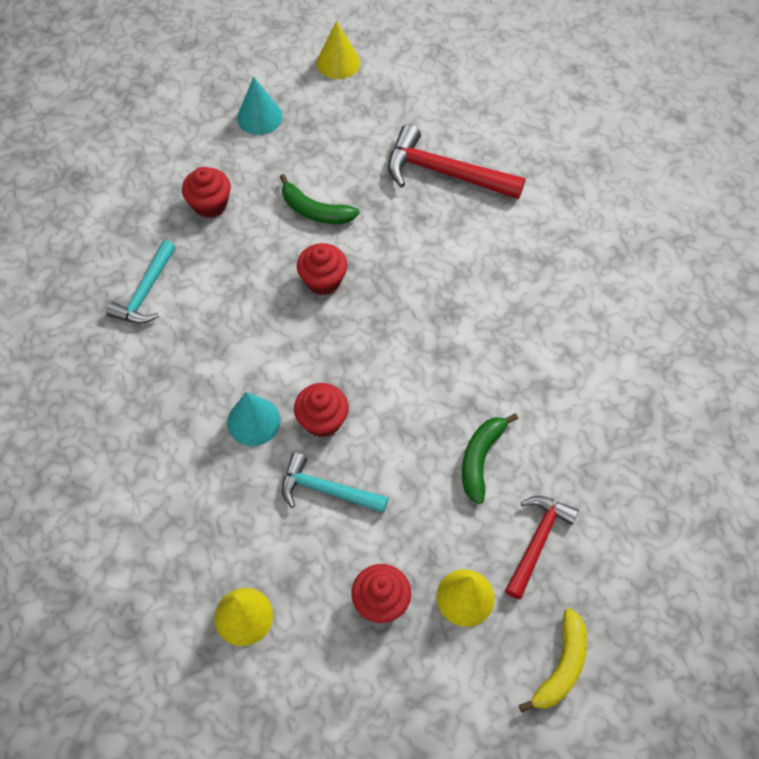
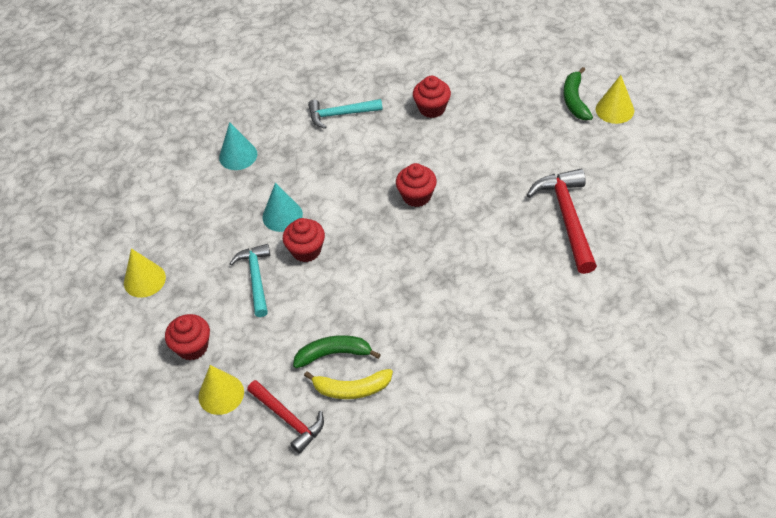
camera: 65 degrees right, 10 degrees down
(259, 117) = (526, 94): turquoise cone -> turquoise cone (238, 155)
(315, 210) = (471, 163): green banana -> green banana (575, 100)
(537, 541) = (288, 419): red hammer -> red hammer turned 45 degrees clockwise
(561, 666) = (199, 476): yellow banana -> yellow banana (351, 389)

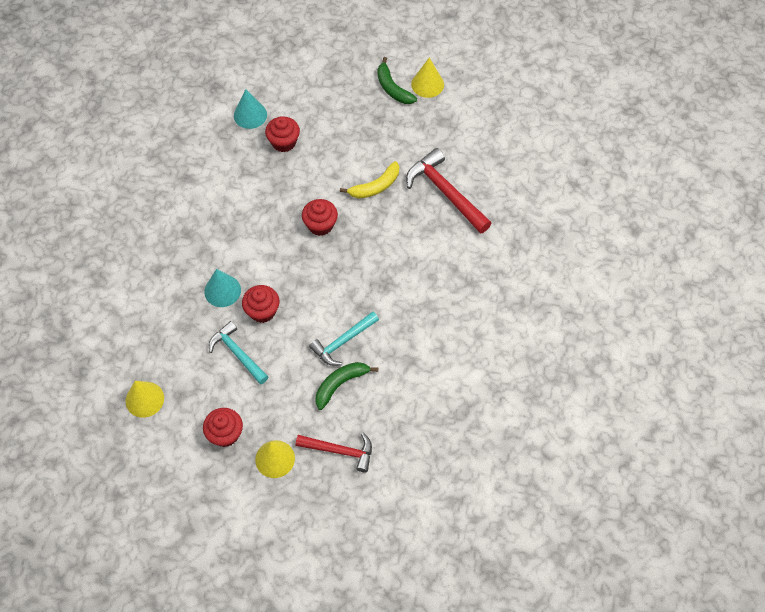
camera: 35 degrees left, 10 degrees up
(238, 155) = (147, 255): turquoise cone -> turquoise cone (250, 115)
(340, 114) = (211, 179): turquoise hammer -> turquoise hammer (343, 342)
(351, 389) = (371, 404): yellow banana -> yellow banana (375, 186)

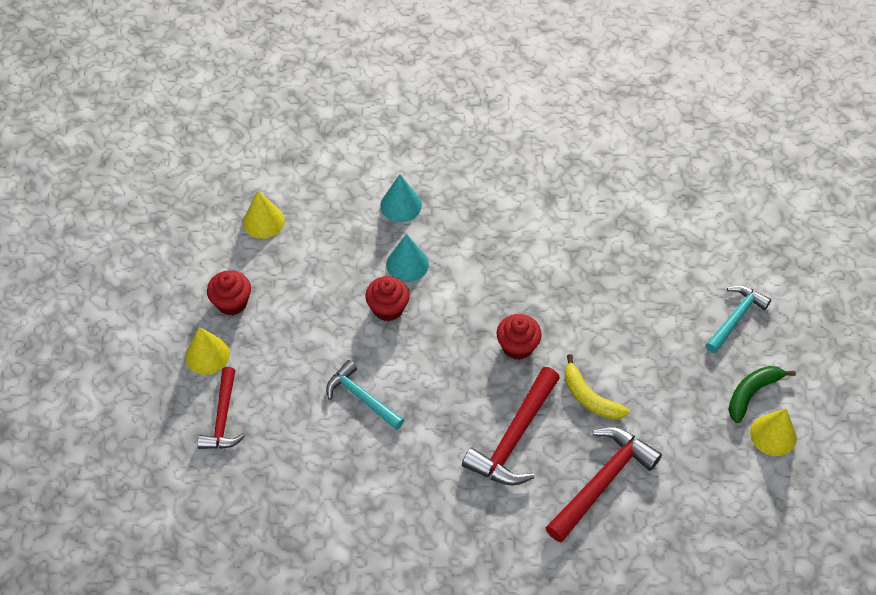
camera: 80 degrees right, 5 degrees down
(237, 353) = (330, 294): turquoise hammer -> turquoise hammer (735, 318)
(250, 115) = (658, 243): turquoise cone -> turquoise cone (401, 205)
(284, 142) = (627, 285): red cupcake -> none
(340, 384) = (306, 404): green banana -> none
(399, 241) = (514, 437): none -> red hammer

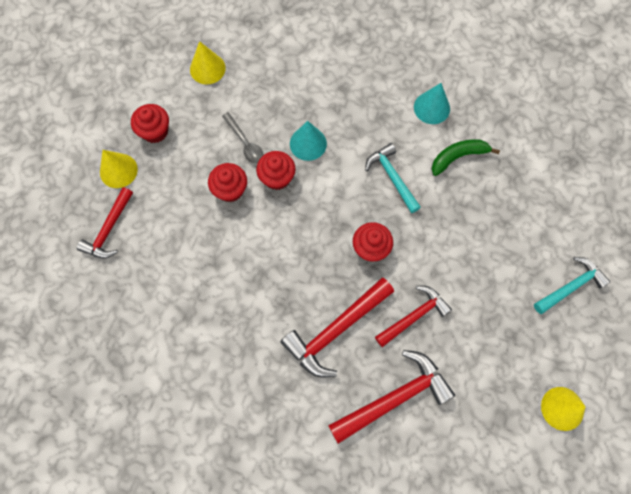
camera: 20 degrees right, 15 degrees up
(338, 284) = (245, 143): none -> grey spoon
(342, 336) = (230, 190): none -> red cupcake
(362, 397) = (225, 250): turquoise hammer -> turquoise hammer (392, 177)
(401, 205) = (323, 89): turquoise cone -> turquoise cone (432, 108)
(589, 397) = (414, 316): yellow banana -> red hammer
(752, 393) = (558, 362): green banana -> green banana (458, 157)

